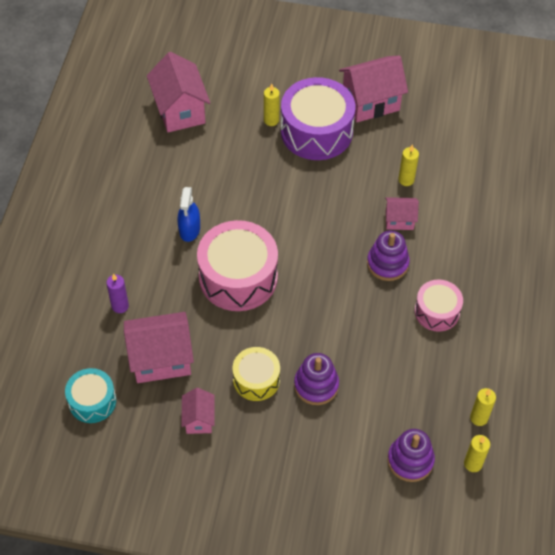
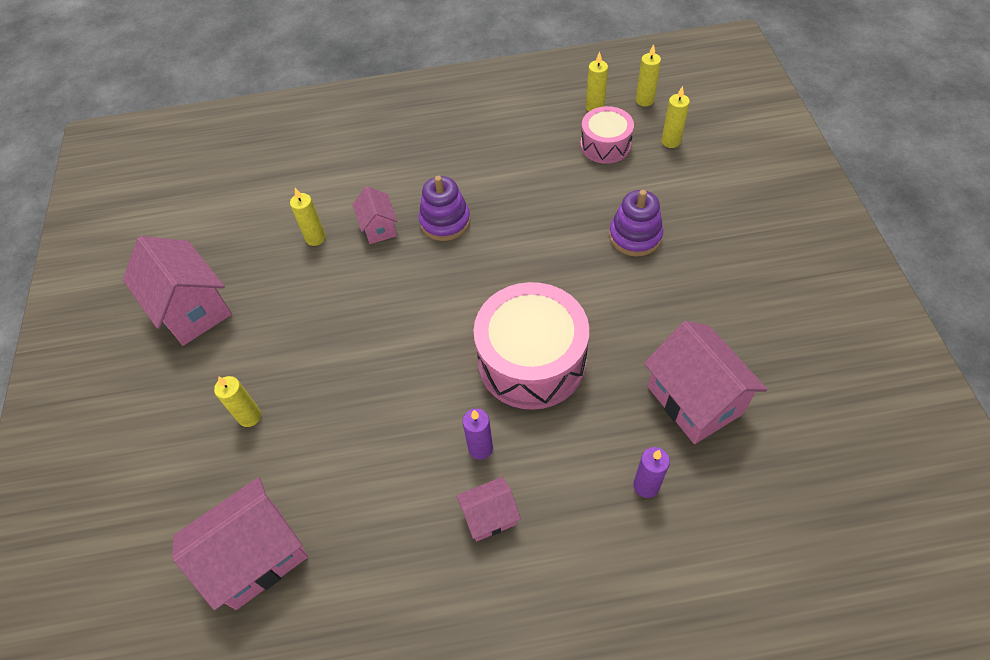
camera: 105 degrees left, 0 degrees up
(92, 401) = (800, 456): turquoise drum -> none
(189, 229) = (480, 448): blue spray bottle -> purple candle
(199, 419) = (745, 328): pink house -> pink house (489, 516)
(256, 379) = (661, 291): yellow drum -> none
(316, 131) = (258, 354): purple drum -> none
(410, 460) = (670, 141): purple stacking toy -> yellow candle
(437, 311) = (489, 165): pink drum -> pink drum (605, 145)

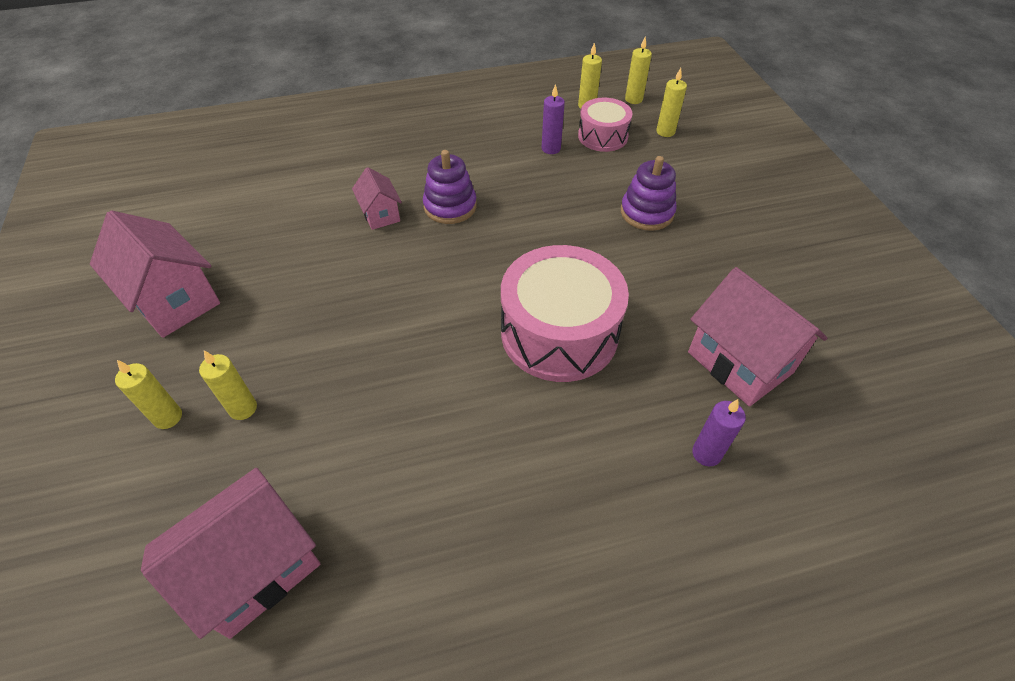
camera: 10 degrees left, 5 degrees down
(315, 238) = (312, 226): yellow candle -> yellow candle (168, 417)
(480, 448) = (515, 426): purple candle -> purple candle (551, 149)
(489, 516) = (535, 500): pink house -> none

